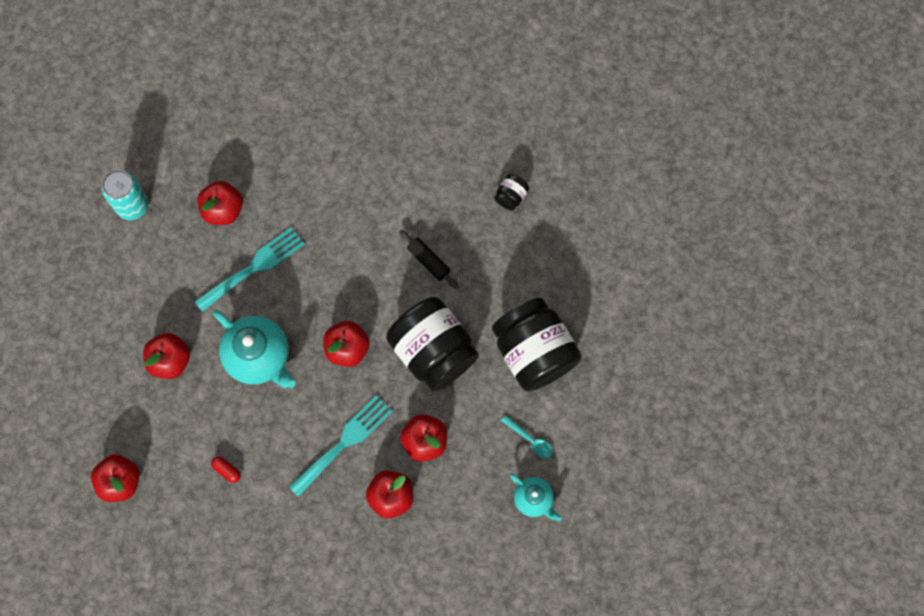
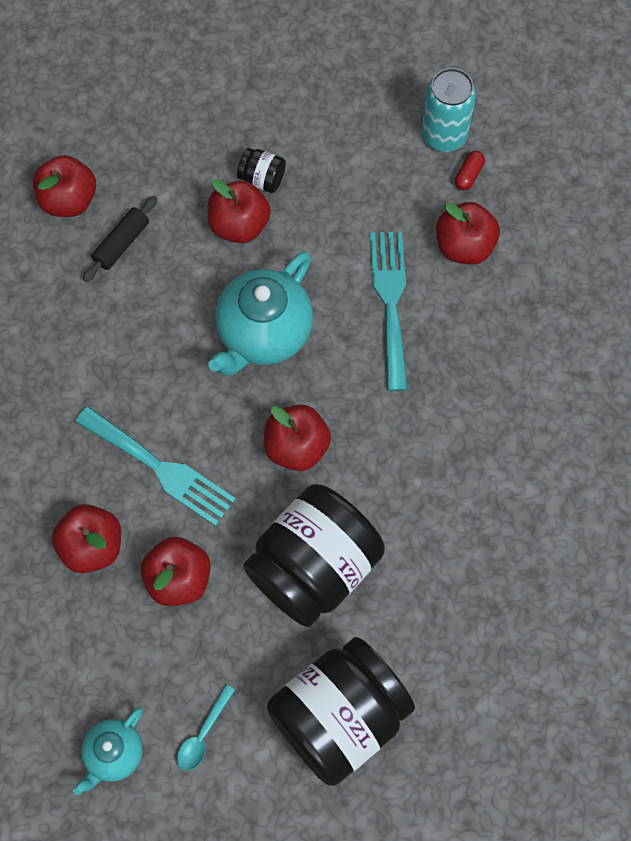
camera: 80 degrees right, 5 degrees down
(227, 470) = (100, 324): red capsule -> red capsule (468, 175)
(254, 267) = (390, 302): turquoise fork -> turquoise fork turned 135 degrees counterclockwise
(428, 261) = (450, 536): black rolling pin -> black rolling pin (122, 243)
(511, 196) = (580, 641): black jar -> black jar (262, 179)

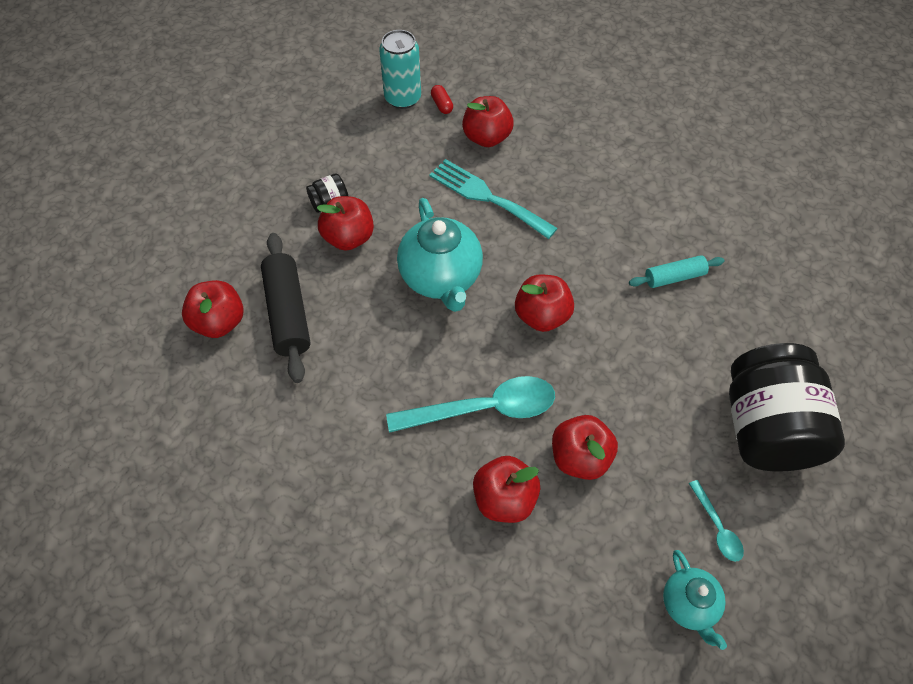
camera: 50 degrees left, 10 degrees down
(122, 243) = (288, 313): black rolling pin -> black rolling pin, size x1.69
(161, 468) = (483, 409): turquoise fork -> turquoise spoon
(314, 567) = (640, 366): black jar -> none
(443, 532) = (674, 277): none -> turquoise rolling pin

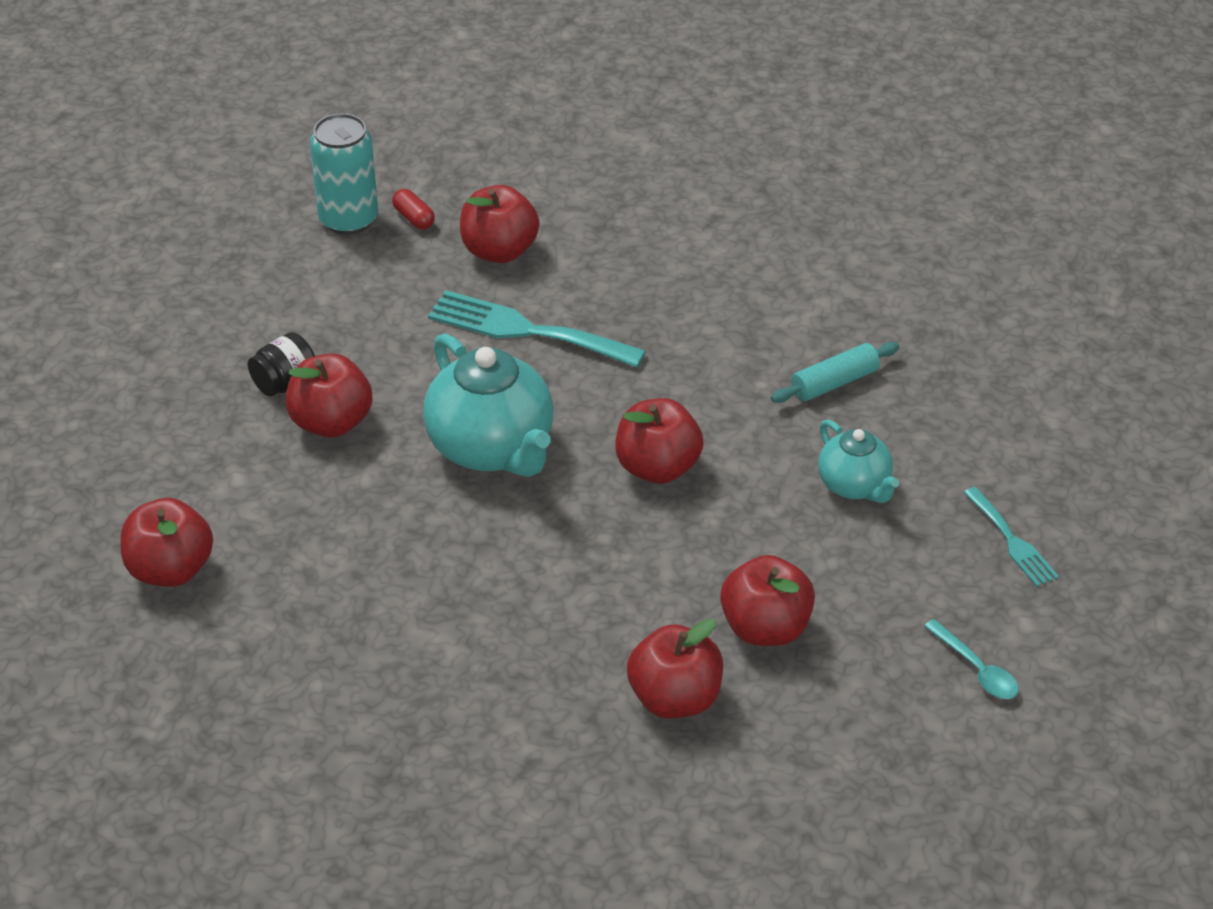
camera: 15 degrees left, 15 degrees down
(288, 313) = (273, 537): black rolling pin -> none
(483, 409) = (609, 598): turquoise spoon -> none
(689, 605) = (963, 763): turquoise teapot -> turquoise teapot (854, 486)
(766, 428) = (1012, 541): black jar -> turquoise fork

